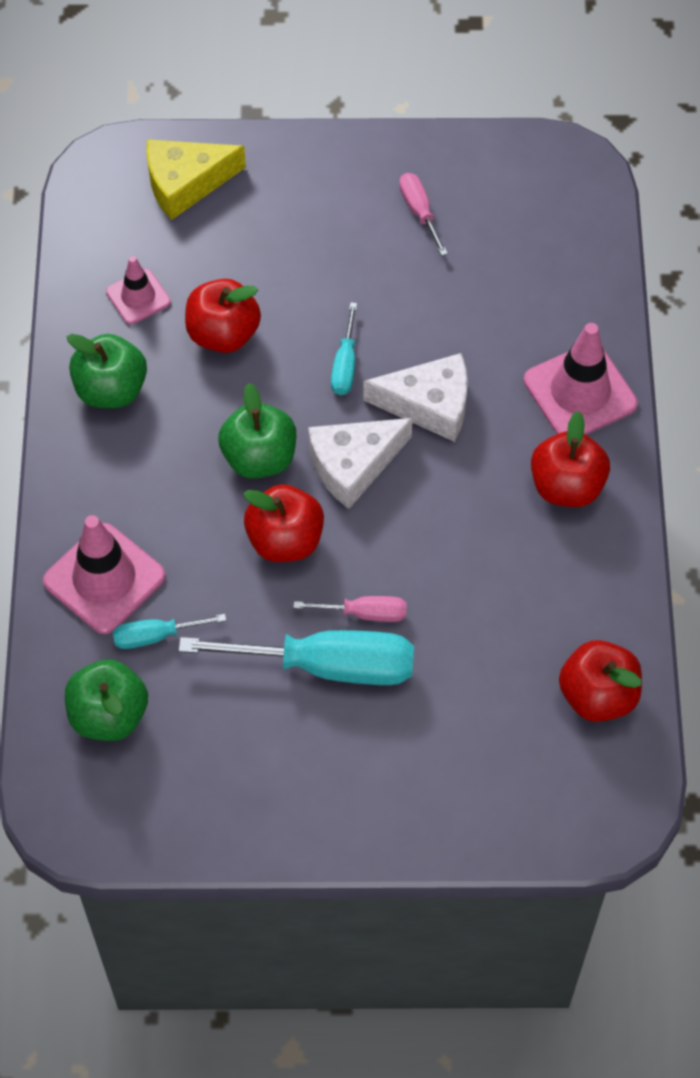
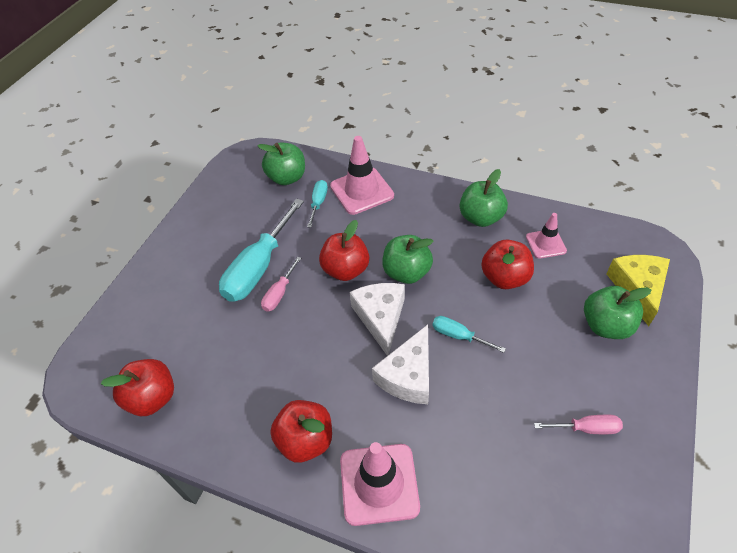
camera: 115 degrees right, 10 degrees down
(262, 210) = (606, 325): none -> green apple

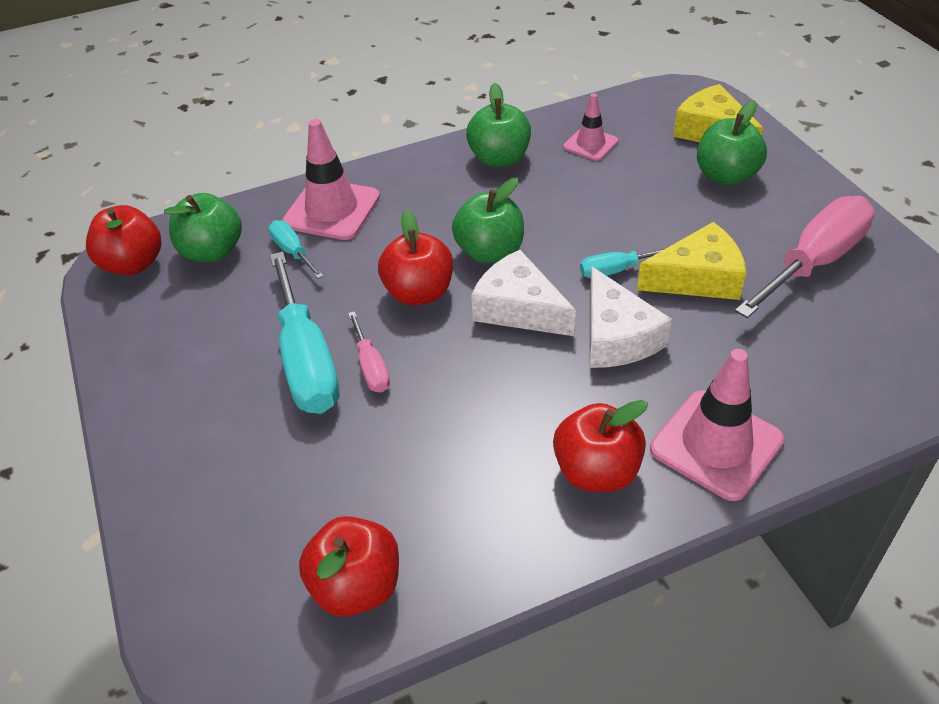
camera: 45 degrees left, 5 degrees down
(498, 378) = (698, 278): none -> yellow cheese
(505, 278) = (592, 195): red apple -> red apple (133, 264)
(586, 428) = (814, 262): pink screwdriver -> pink screwdriver, size x2.04

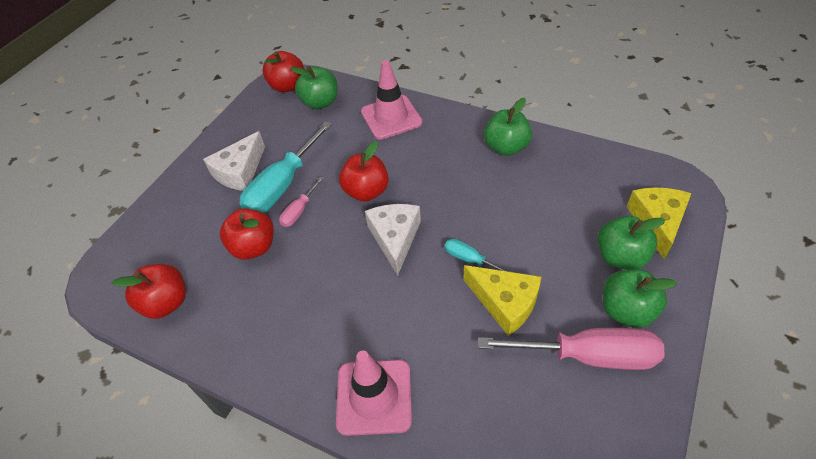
camera: 50 degrees right, 5 degrees up
(293, 252) = (347, 127): turquoise screwdriver -> none
(490, 252) = (426, 196): green apple -> green apple (626, 310)
(590, 144) = (568, 175): pink traffic cone -> none
(596, 471) = (307, 351): red apple -> red apple (254, 247)
(616, 336) = (415, 295): white cheese -> white cheese (240, 171)

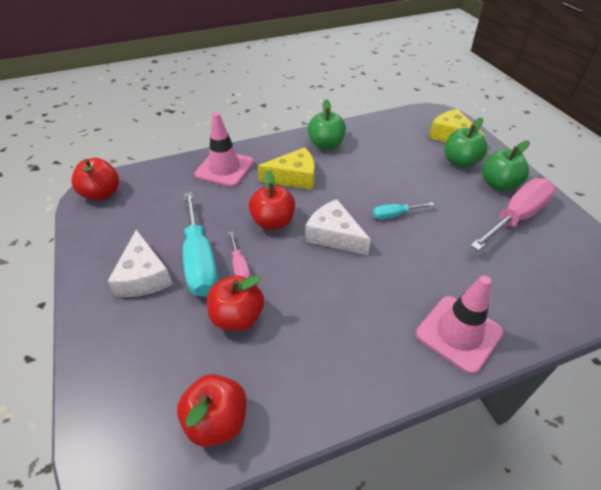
camera: 50 degrees left, 5 degrees down
(320, 102) = (150, 189): green apple -> none
(505, 302) = (444, 223): yellow cheese -> yellow cheese (294, 177)

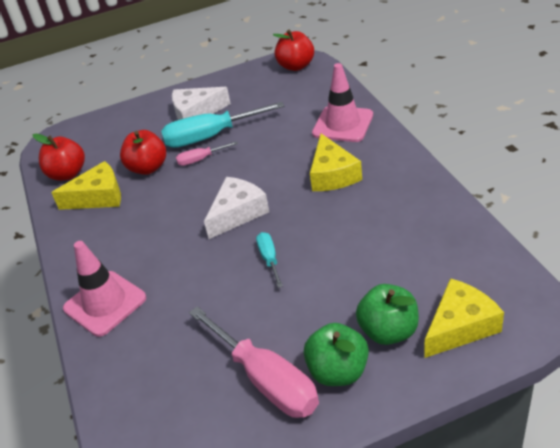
camera: 95 degrees right, 5 degrees down
(273, 222) = (258, 170): red apple -> none
(281, 367) = (98, 197): none -> yellow cheese
(326, 144) = (405, 193): green apple -> none

